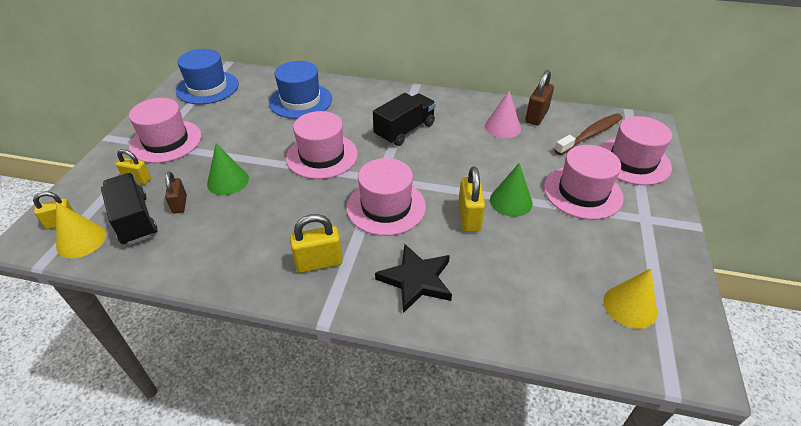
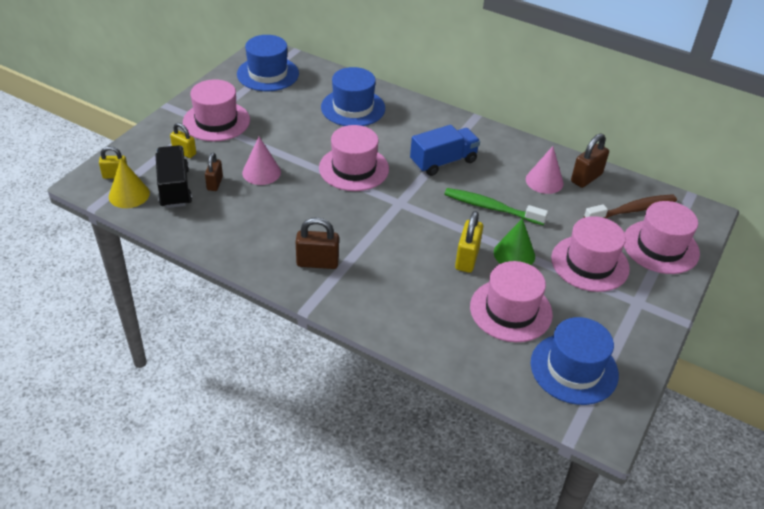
camera: 15 degrees right, 0 degrees up
(228, 181) = (261, 172): green cone -> pink cone
(319, 263) = (317, 263): yellow padlock -> brown padlock
(386, 207) = (394, 230): pink hat -> pink hat (511, 310)
(404, 130) = (443, 162): black truck -> blue truck
(416, 280) = (395, 298): black star -> none
(467, 162) = (491, 207): none -> green toothbrush
(630, 306) = (574, 369): yellow cone -> blue hat

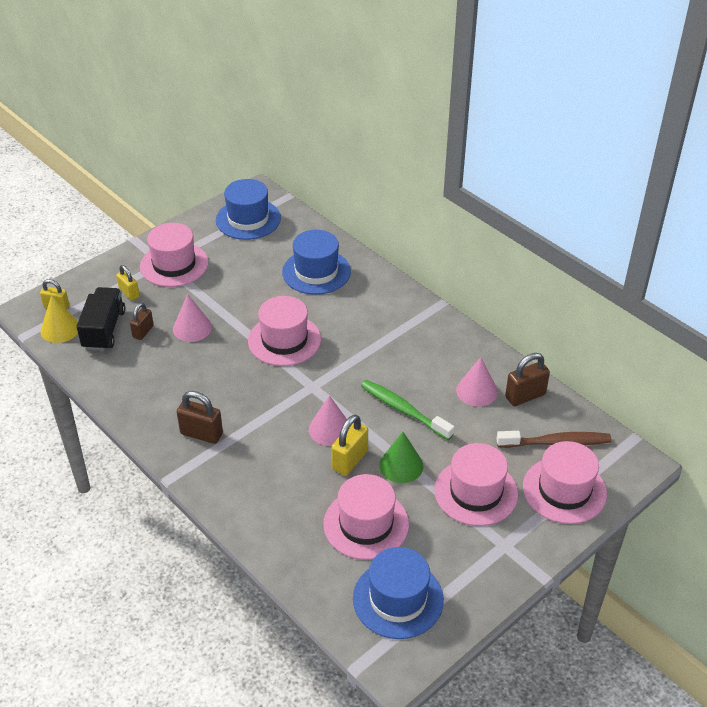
camera: 20 degrees right, 0 degrees up
(435, 236) = (330, 429): none -> pink cone
(443, 162) = (380, 349): blue truck -> none

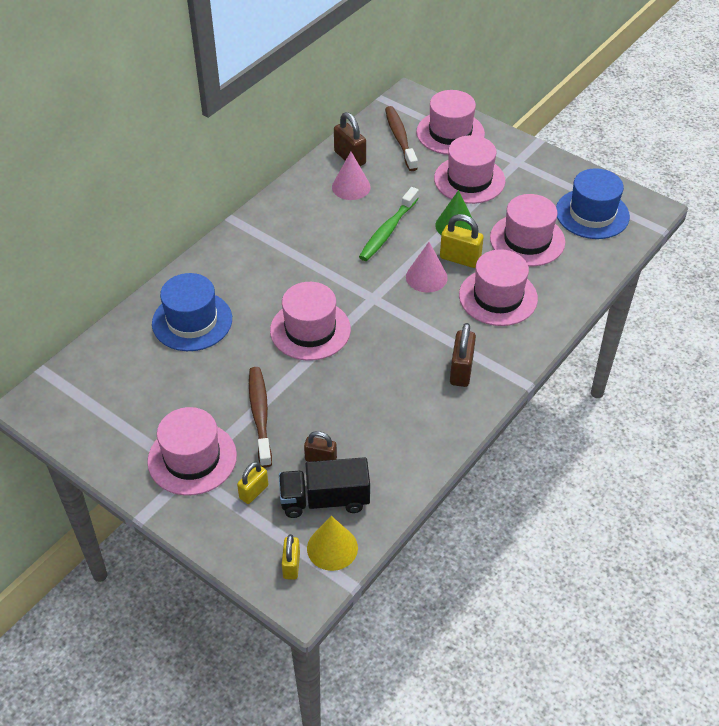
camera: 100 degrees left, 5 degrees up
(192, 328) = (305, 413): pink cone -> none
(201, 302) = (260, 415): none -> brown toothbrush
(248, 219) = (93, 401): blue hat -> none
(287, 480) = (498, 297): none -> pink hat

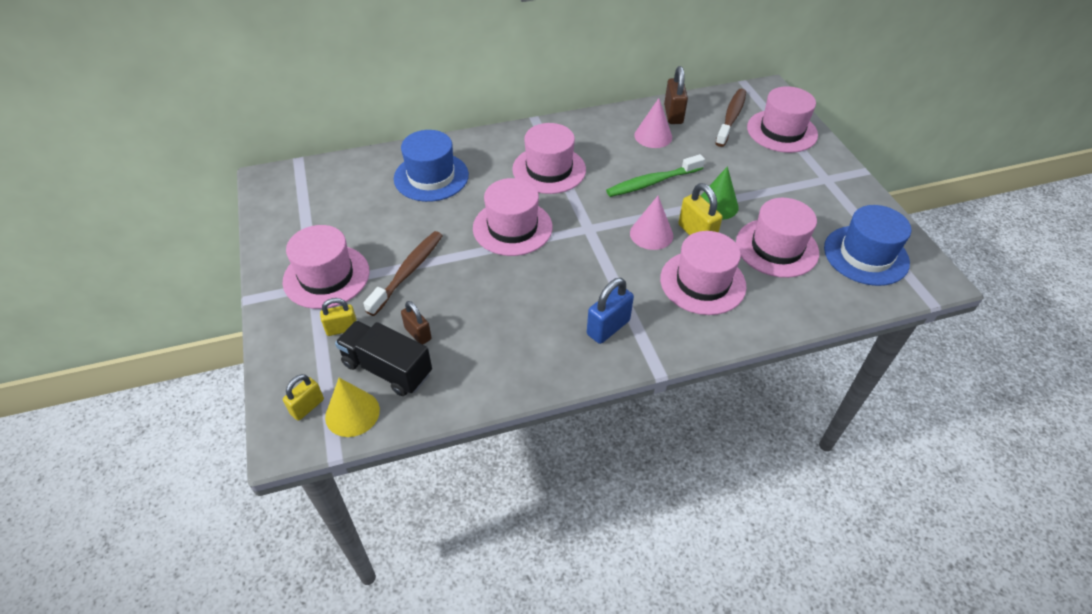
camera: 35 degrees right, 0 degrees up
(461, 371) = (608, 327): brown padlock -> blue padlock
(469, 180) = (765, 174): pink hat -> pink hat (549, 169)

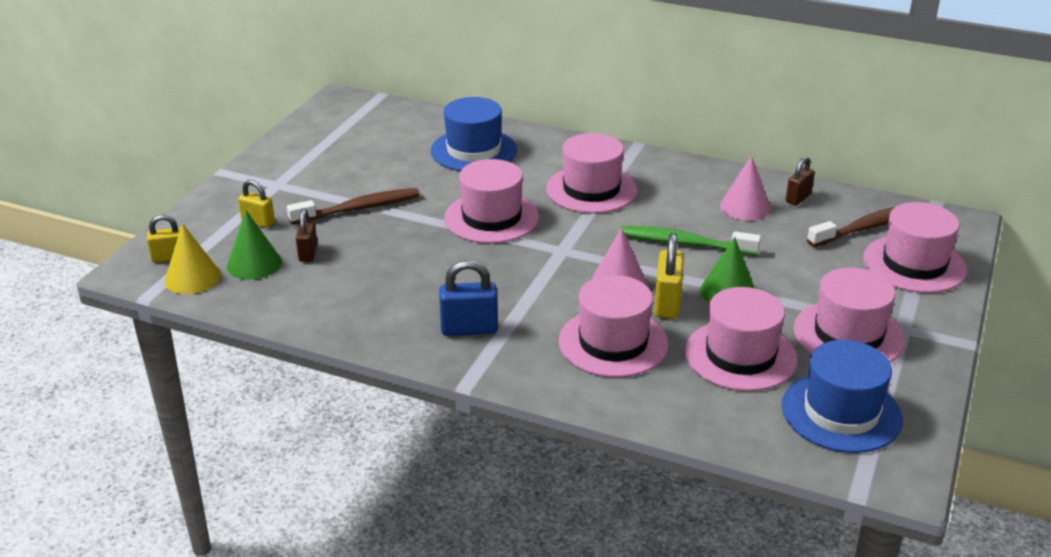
camera: 40 degrees right, 15 degrees down
(326, 276) = (294, 183): pink hat -> pink hat (848, 334)
(387, 369) = (254, 264): black truck -> green cone
(673, 114) = (798, 198): brown padlock -> brown padlock, size x0.67

